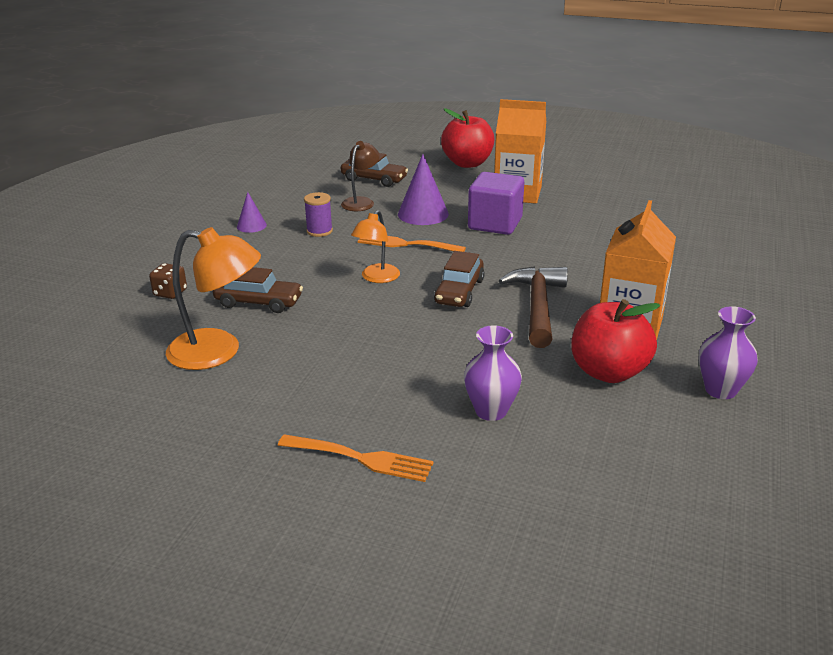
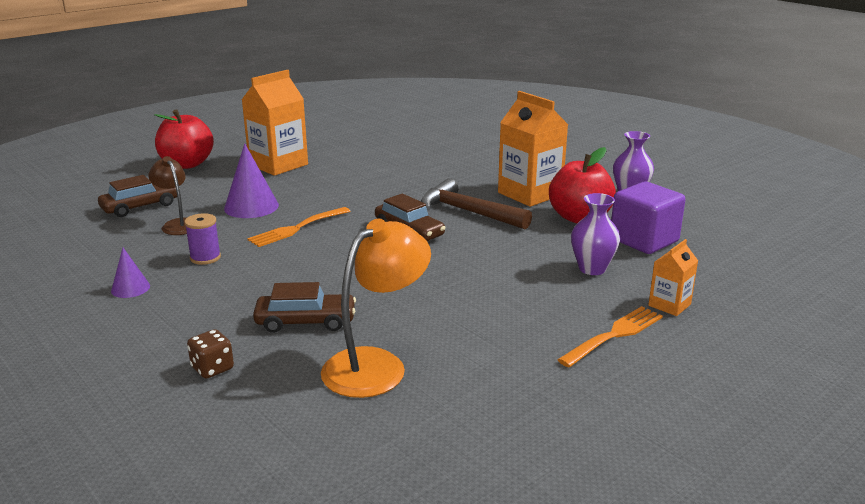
camera: 60 degrees left, 5 degrees down
(258, 302) = (306, 322): brown car -> brown car turned 45 degrees clockwise
(377, 278) = (339, 256): orange lamp -> none
(458, 481) = (669, 305): none -> orange carton
(495, 224) = (317, 187): purple cube -> purple cube (643, 240)

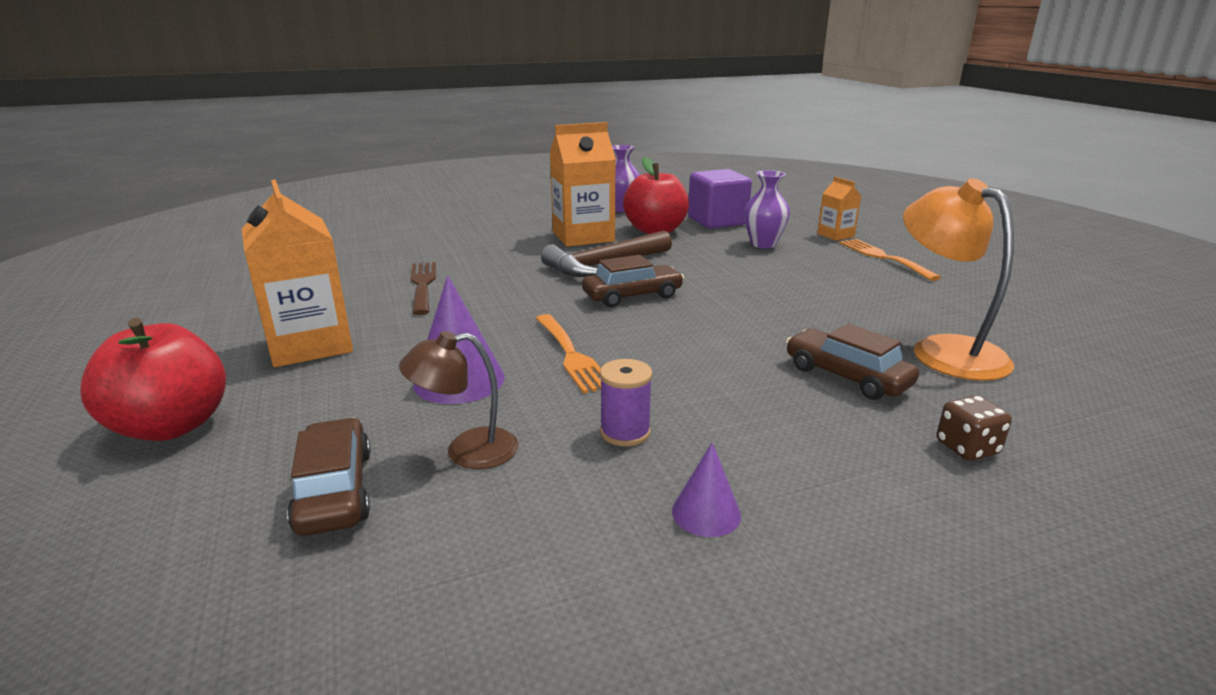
camera: 70 degrees left, 0 degrees up
(306, 322) = (846, 376): brown car -> brown car turned 60 degrees counterclockwise
(380, 168) = (423, 285): none -> brown fork

